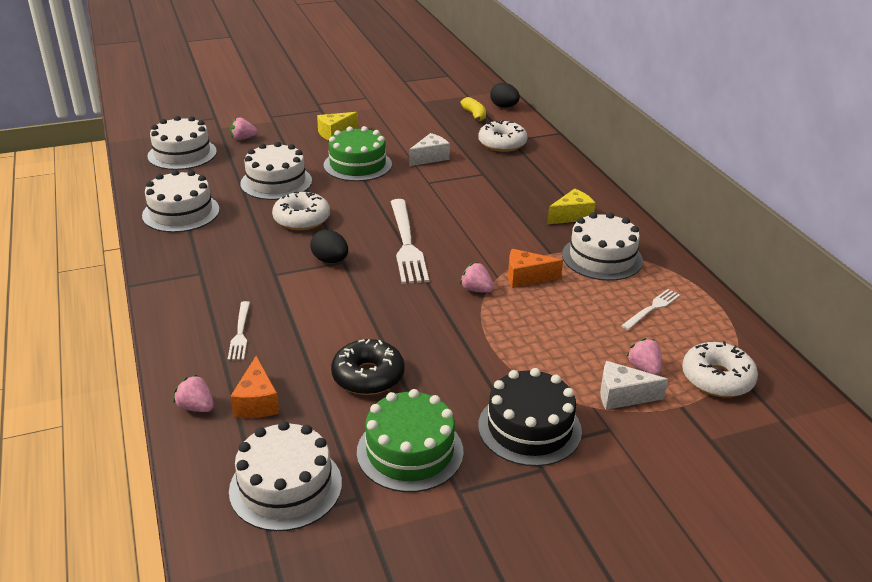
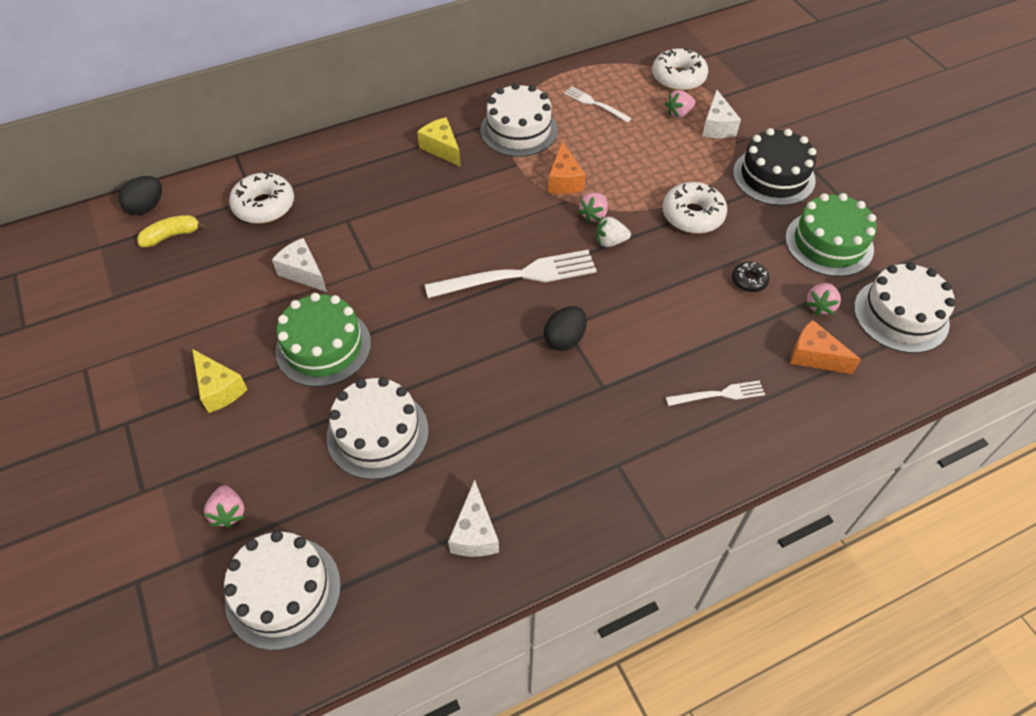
camera: 95 degrees left, 20 degrees up
(181, 212) = (474, 533): white cake -> white cheese
(196, 407) = (839, 403): pink strawberry -> pink strawberry (820, 306)
(257, 402) = (814, 356): orange cheese -> orange cheese turned 135 degrees counterclockwise
(302, 219) = (476, 384): white donut -> white donut (692, 215)
(368, 376) = (749, 280): black donut -> black donut, size x0.54
(439, 295) = (610, 242): none -> white strawberry

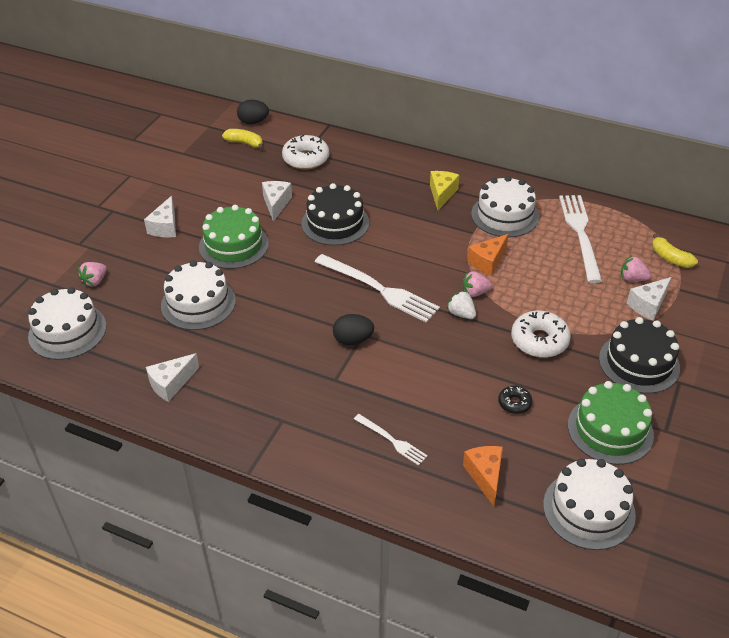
camera: 50 degrees right, 10 degrees down
(219, 389) = (165, 227): yellow cheese -> white cheese
(388, 246) = (335, 223): none -> black cake
(595, 104) = (580, 234): white fork -> white fork, size x1.91
(678, 78) = (670, 258): white donut -> yellow banana
(820, 306) = (539, 455): pink strawberry -> none

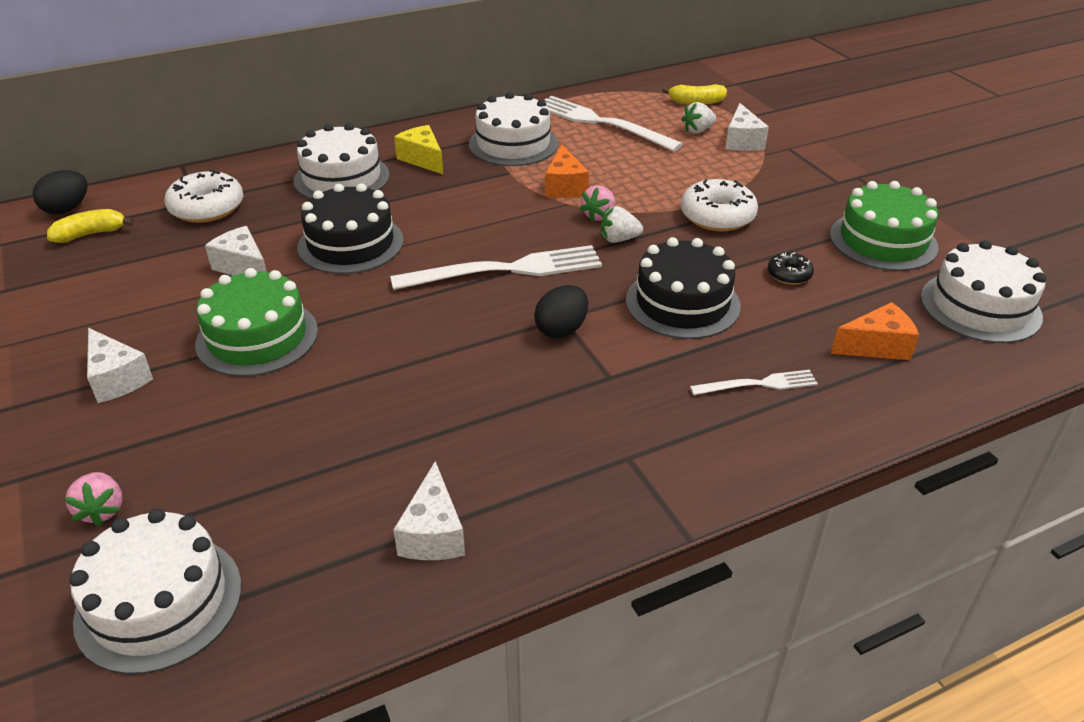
camera: 50 degrees left, 5 degrees down
(198, 303) = (314, 424): white cake -> white cake (342, 178)
(485, 476) = (876, 346): orange cheese -> orange cheese turned 135 degrees clockwise
(632, 279) = (698, 130): pink strawberry -> white strawberry
(639, 363) = (811, 183): black cake -> black cake (682, 303)

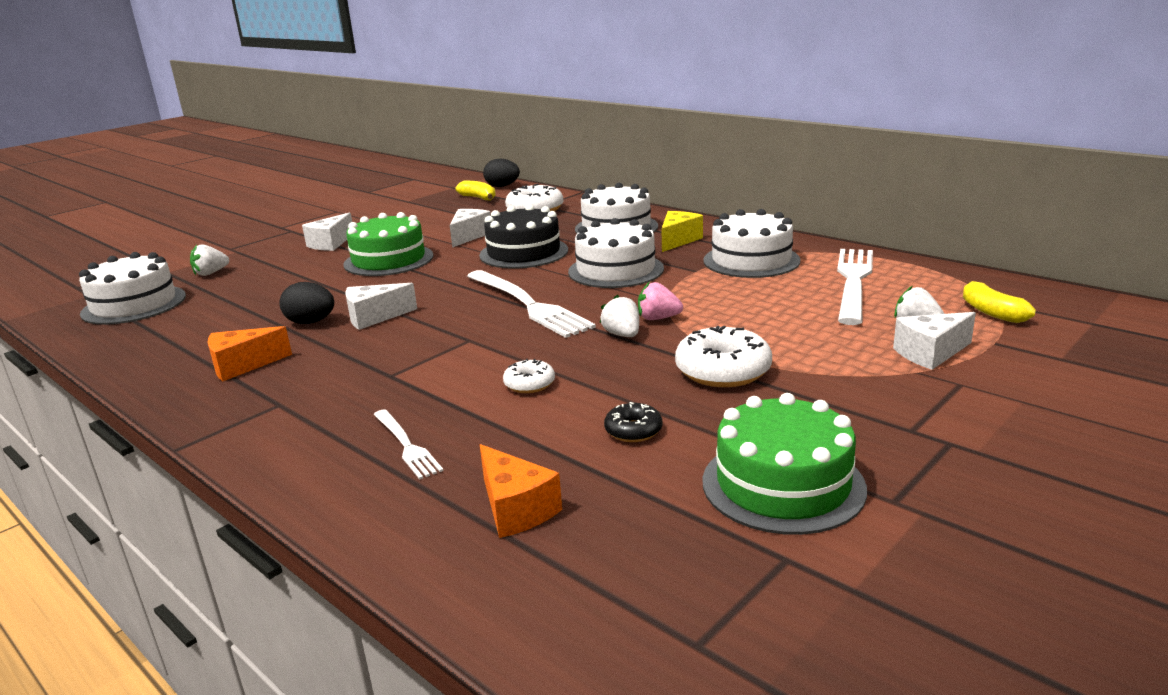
camera: 70 degrees right, 15 degrees down
(102, 510) = (211, 273): pink strawberry -> white strawberry
(433, 533) = (187, 356): white cheese -> white cheese (374, 317)
(561, 330) = (451, 343): black egg -> black egg (311, 322)
(564, 186) = (697, 294): orange cheese -> orange cheese (242, 366)
(682, 303) = (529, 384): black cake -> white donut
(980, 307) = (673, 588): white cake -> white cake (616, 270)

